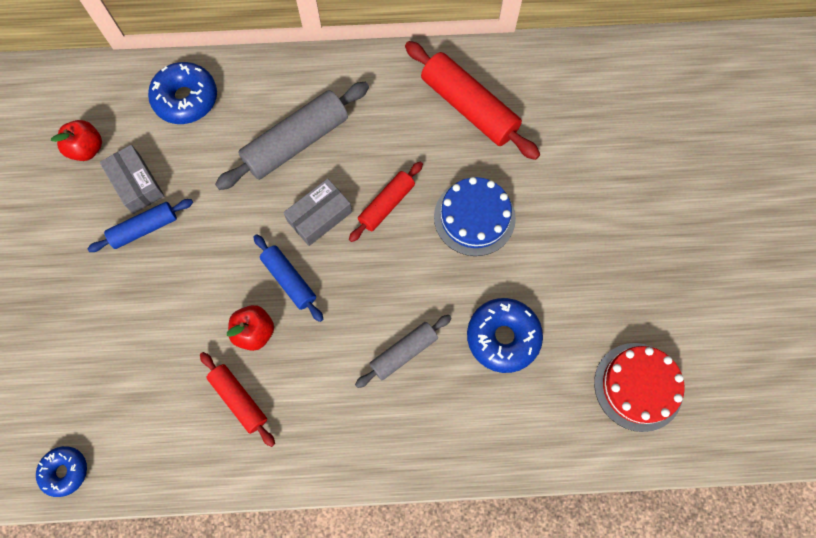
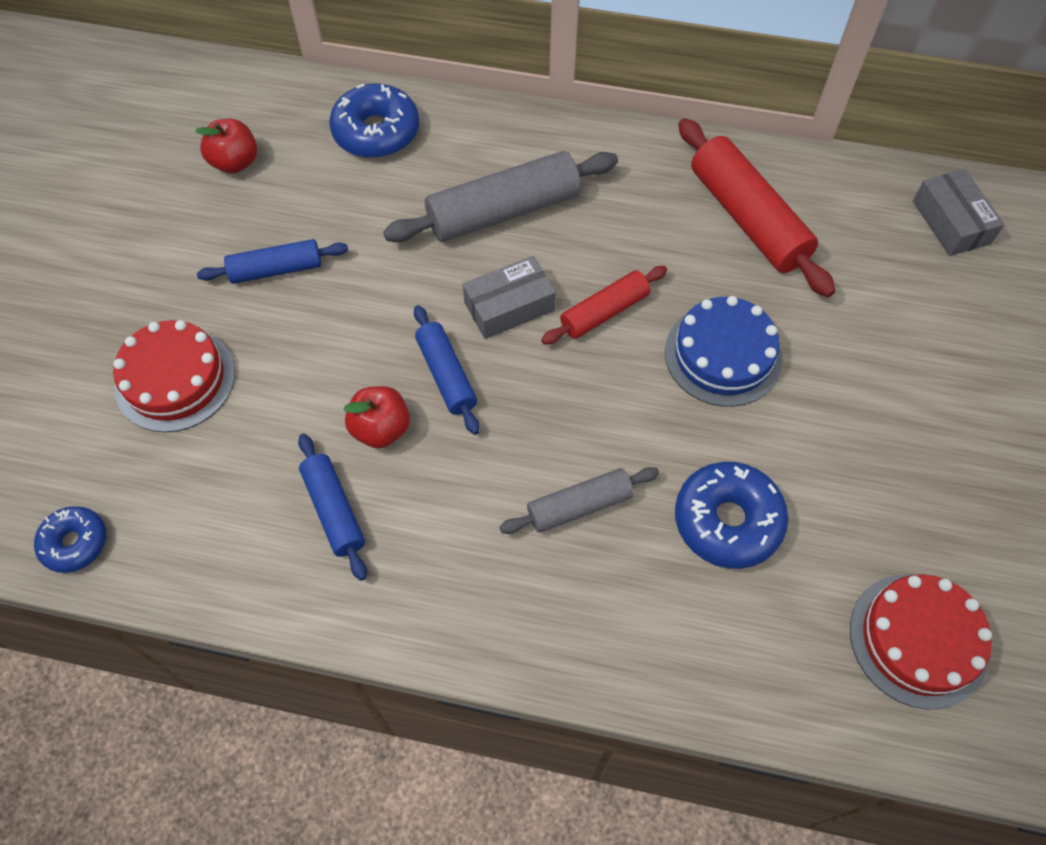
camera: 15 degrees right, 10 degrees down
(97, 332) = (175, 379): none -> red cake
(136, 184) = (283, 215): grey box -> grey box (951, 222)
(239, 399) = (334, 510): red rolling pin -> blue rolling pin

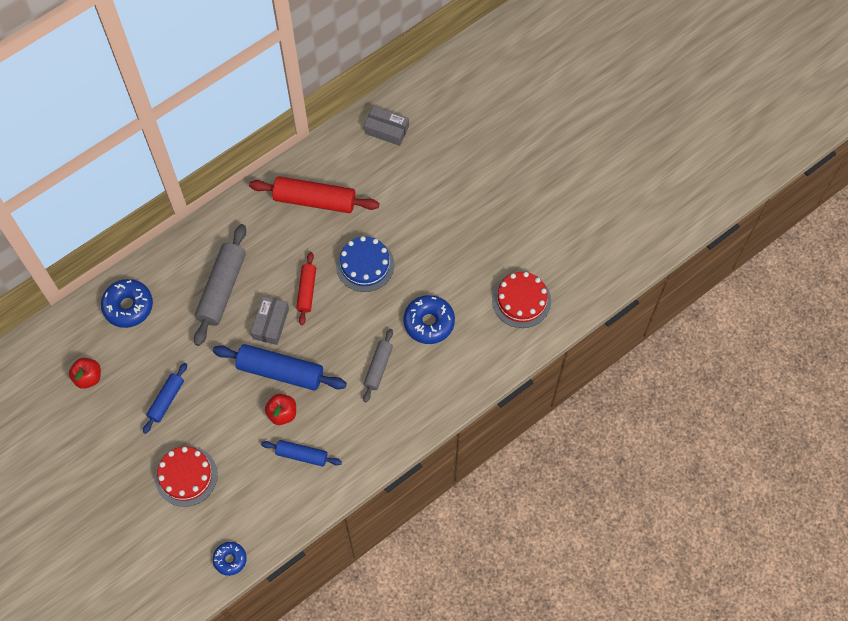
camera: 50 degrees left, 5 degrees up
(446, 375) = (280, 371): blue rolling pin -> blue rolling pin, size x1.72

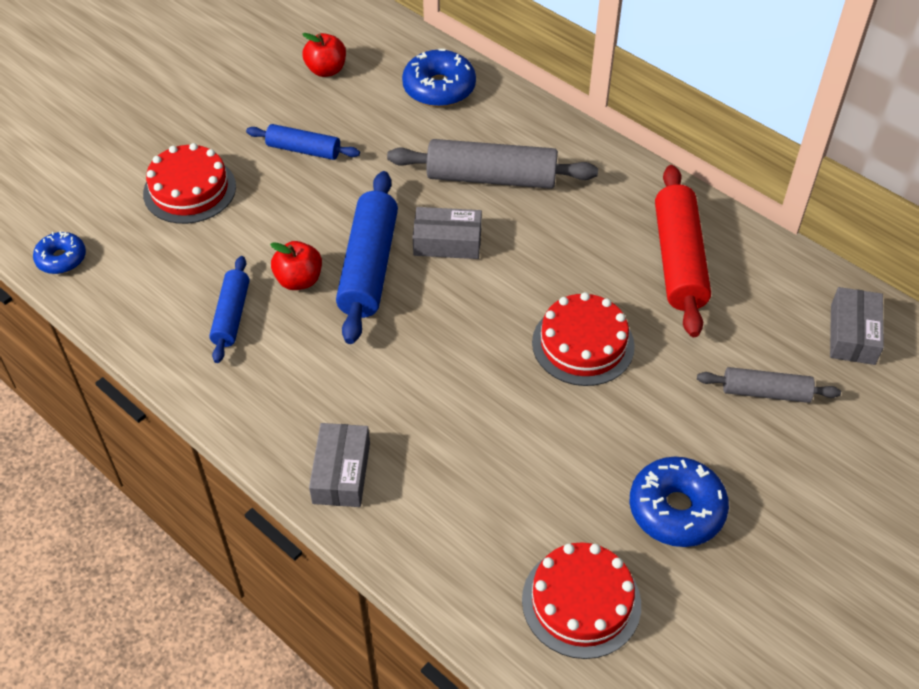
camera: 80 degrees right, 15 degrees down
(306, 291) = (514, 276): red rolling pin -> none
(365, 265) = (583, 344): blue cake -> red cake
(378, 367) = (398, 392): grey rolling pin -> grey rolling pin (765, 392)
(426, 404) = (341, 473): none -> grey box
(429, 322) = (498, 453): blue donut -> blue donut (676, 509)

